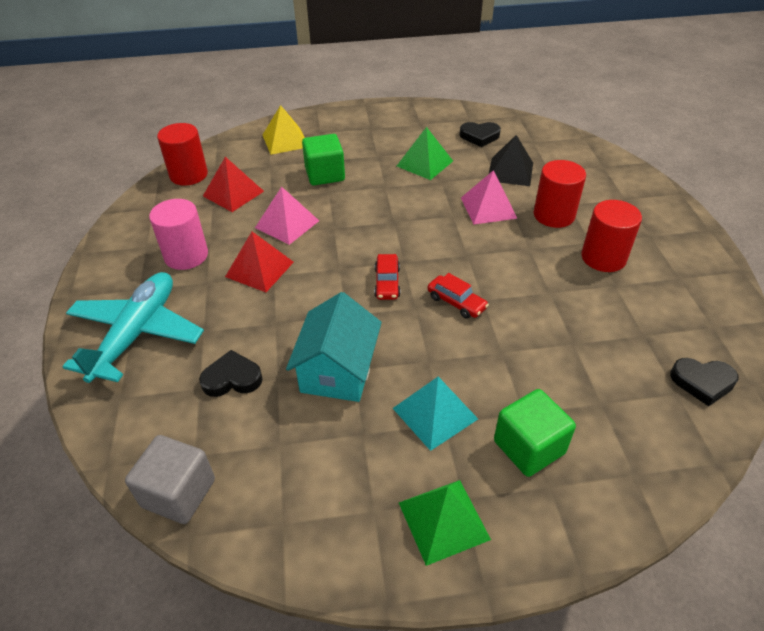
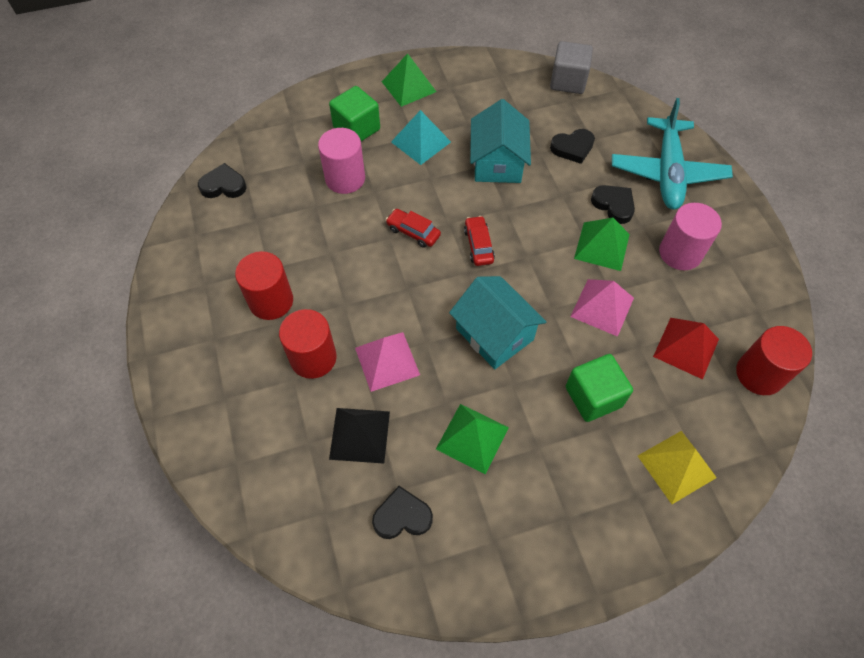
camera: 170 degrees right, 15 degrees up
(223, 305) = (613, 205): none -> black heart
(259, 269) = (601, 246): red pyramid -> green pyramid
(391, 215) = (494, 334): none -> turquoise house
(540, 373) = (345, 178): none -> pink cylinder

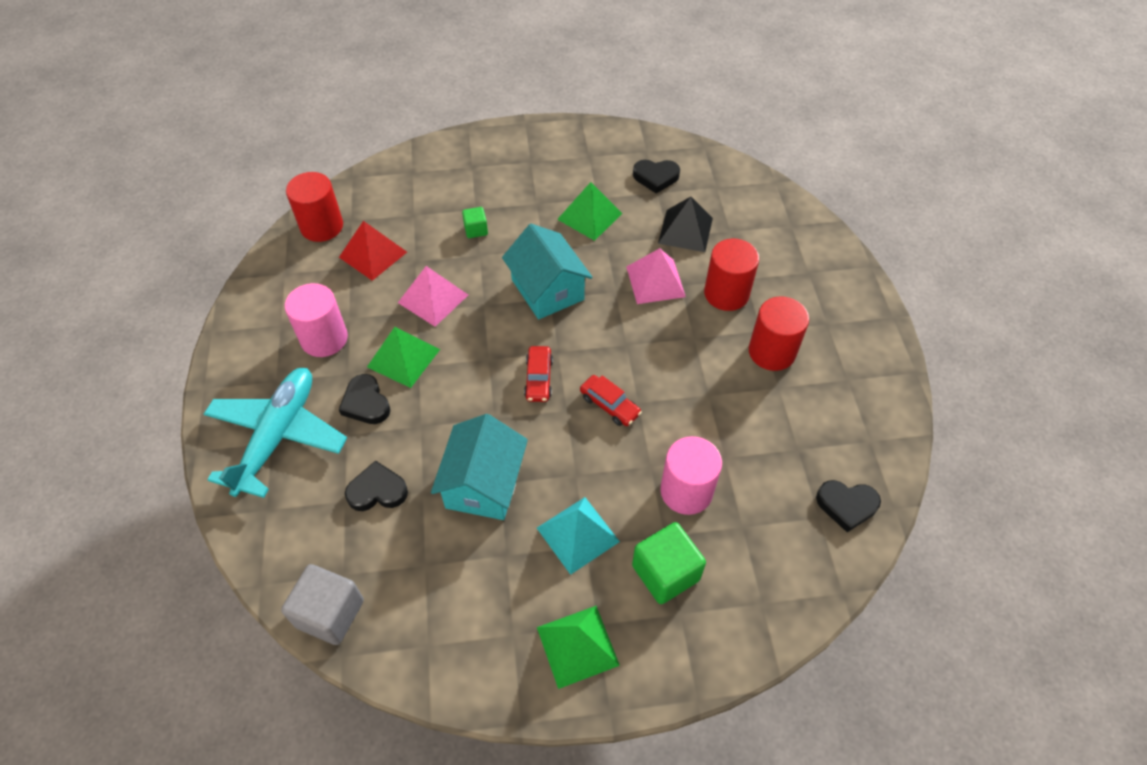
camera: 170 degrees left, 5 degrees down
(593, 397) = (476, 230): green cube -> green cube, size x0.53
(676, 466) = (431, 178): yellow pyramid -> none

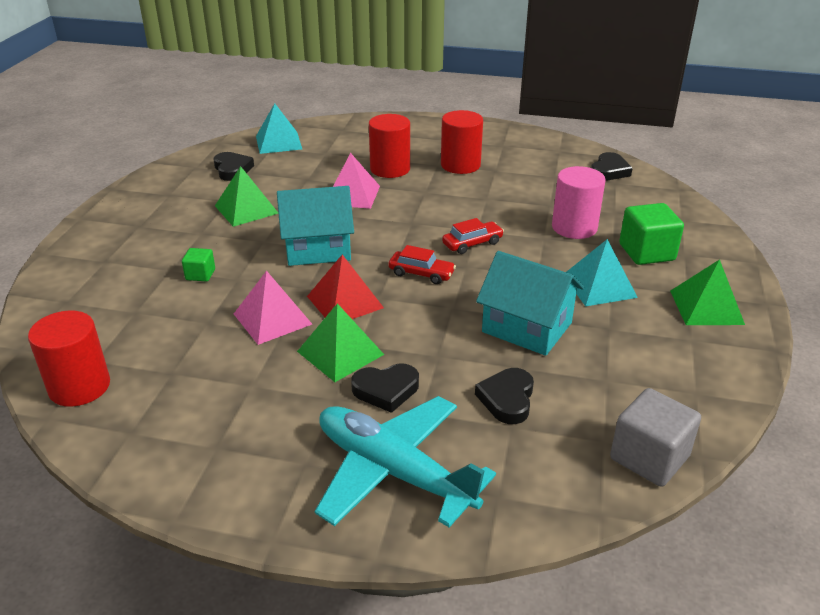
camera: 70 degrees left, 20 degrees down
(324, 338) = (268, 410): pink cylinder -> none
(373, 254) = (168, 351): red pyramid -> red pyramid (345, 302)
(656, 177) = (232, 169): black heart -> black heart turned 45 degrees counterclockwise
(685, 230) = (307, 170): black pyramid -> none
(730, 187) = (278, 142): none -> turquoise pyramid

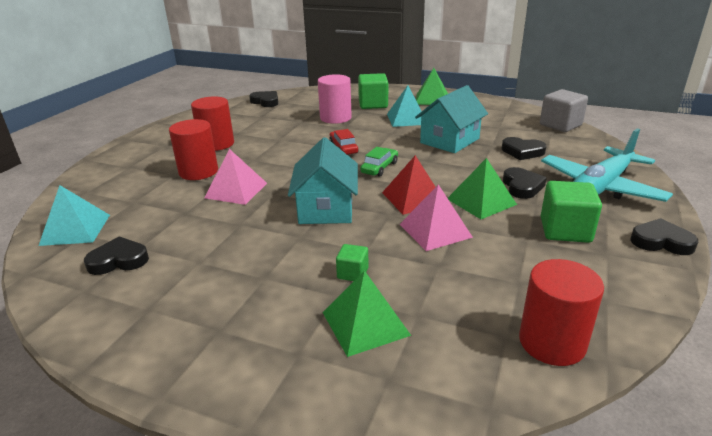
camera: 80 degrees left, 5 degrees down
(239, 506) = (661, 241): none -> black heart
(246, 209) = (227, 248): green pyramid -> green pyramid (365, 323)
(270, 418) = (565, 230): none -> green cube
(421, 273) = (379, 168): red car -> green car

